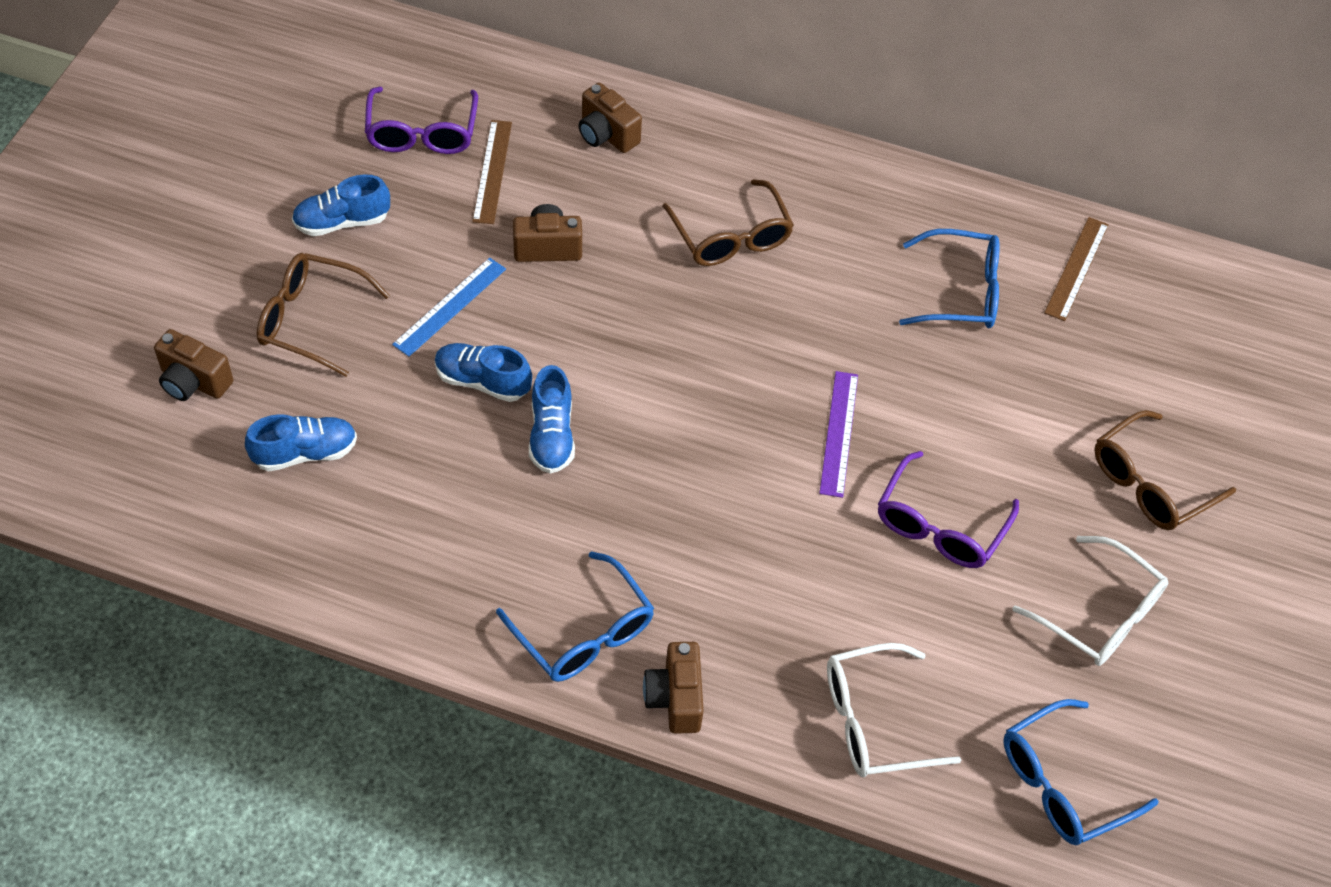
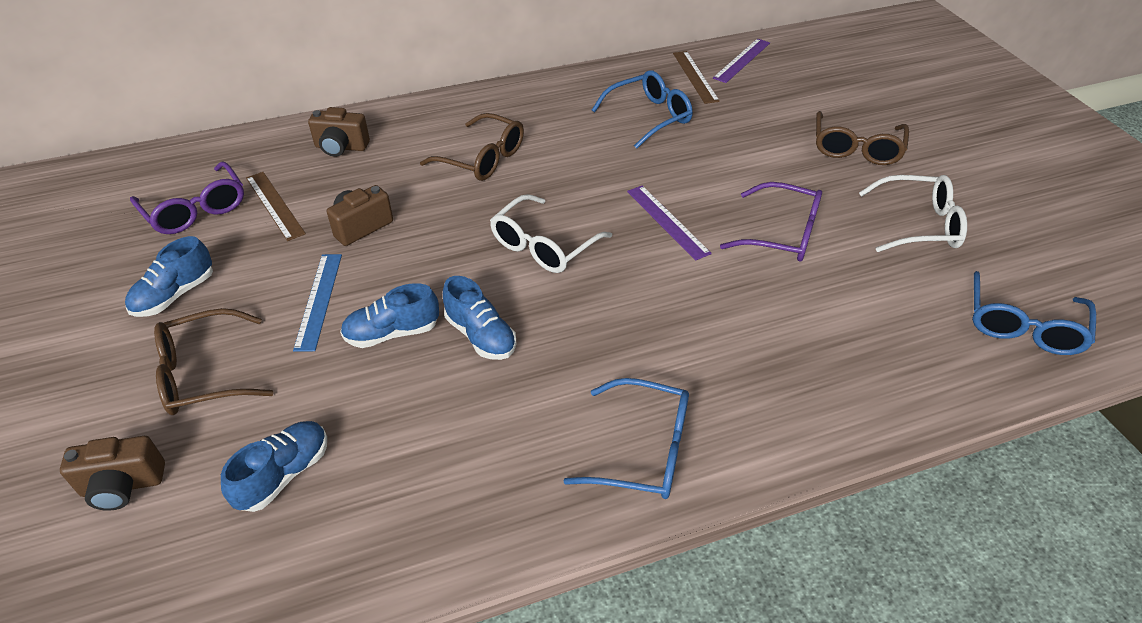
camera: 35 degrees left, 10 degrees down
(675, 698) = (755, 448): brown camera -> none
(873, 721) = (886, 368): white glasses -> white glasses (543, 246)
(939, 526) = (782, 234): purple glasses -> purple glasses turned 60 degrees counterclockwise
(1162, 279) = (742, 60): none -> purple ruler

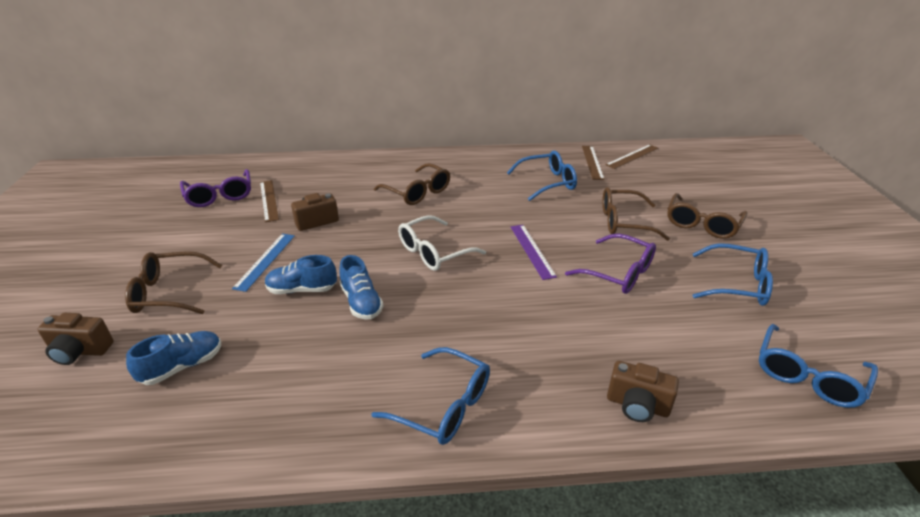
camera: 15 degrees right, 10 degrees down
(175, 295) = (179, 242): blue shoe -> none
(341, 147) = (328, 173): brown camera -> brown camera (637, 405)
(742, 60) = (632, 156): purple ruler -> brown ruler
(764, 161) = (623, 222): none -> brown glasses
(919, 225) = (737, 284): white glasses -> blue glasses

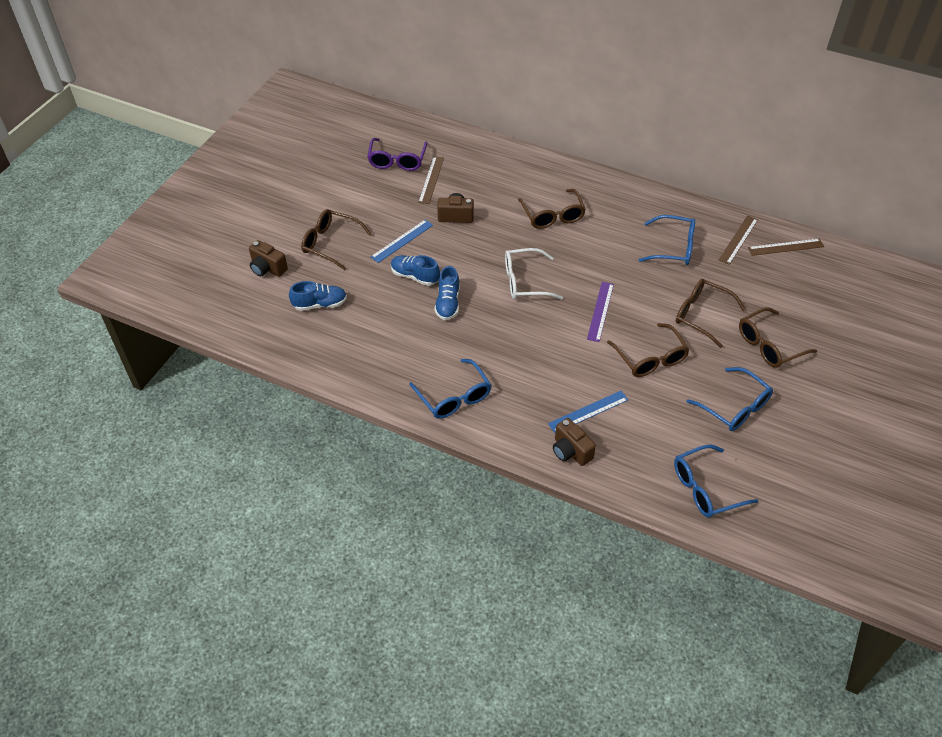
camera: 30 degrees right, 15 degrees up
(612, 350) = (588, 412): none -> blue ruler
(619, 273) = (650, 358): purple glasses -> brown glasses

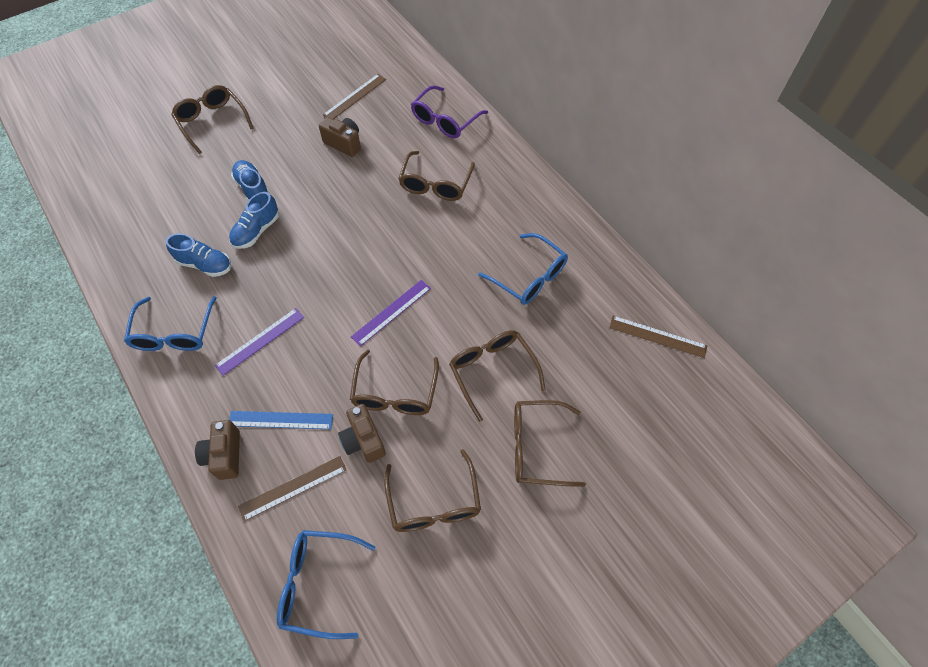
camera: 30 degrees right, 10 degrees up
(267, 268) = (140, 123): brown camera -> brown camera (363, 440)
(320, 304) = (150, 178): blue shoe -> blue shoe (205, 264)
(397, 161) = (341, 65): purple glasses -> purple glasses (445, 120)
(402, 241) = (274, 147): blue ruler -> none
(524, 282) = (346, 243): white glasses -> none
(524, 372) = (260, 341): none -> purple ruler
(735, 407) = (434, 503): blue glasses -> brown glasses
(738, 239) = (609, 301): brown ruler -> brown ruler (293, 488)

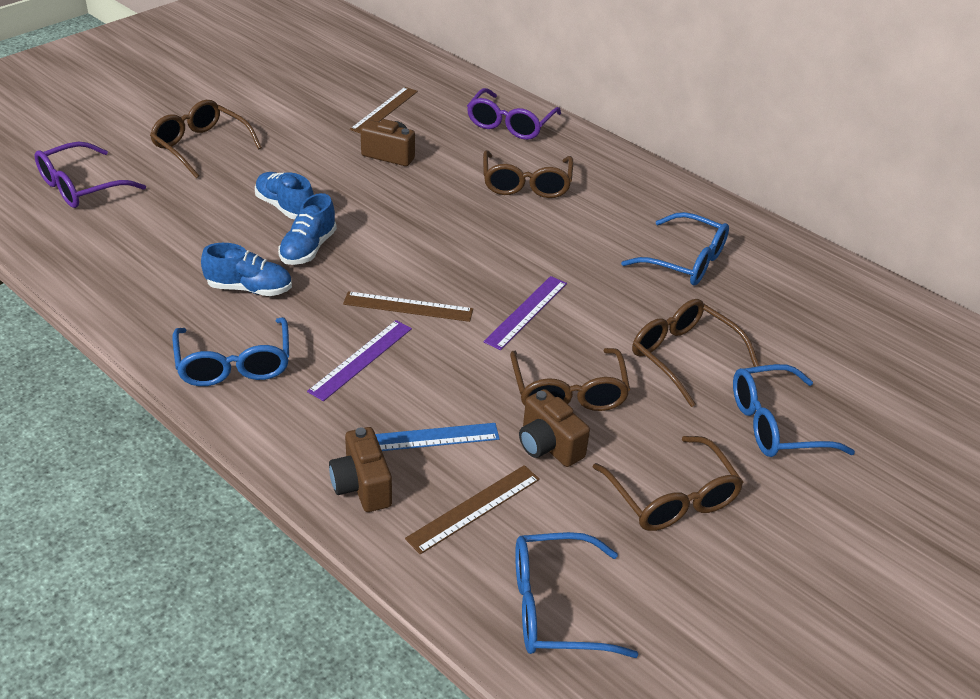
camera: 15 degrees left, 20 degrees down
(120, 154) = (80, 187): none -> purple glasses
(536, 447) = (775, 424): brown glasses -> blue glasses
(657, 336) = (866, 301): brown ruler -> brown ruler (408, 307)

